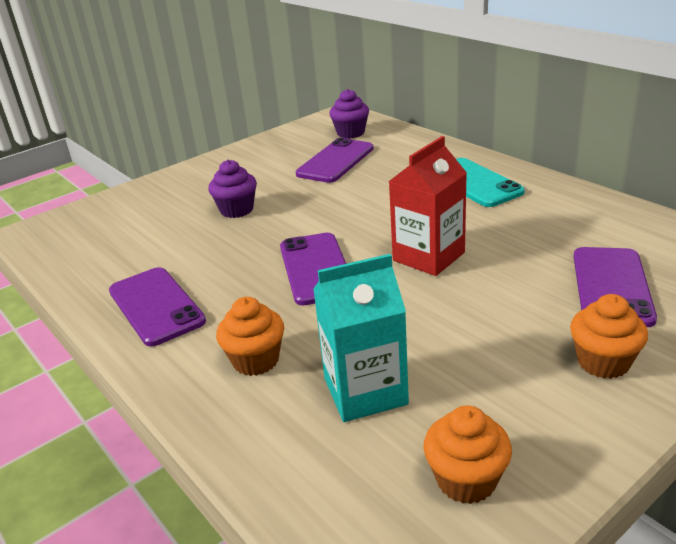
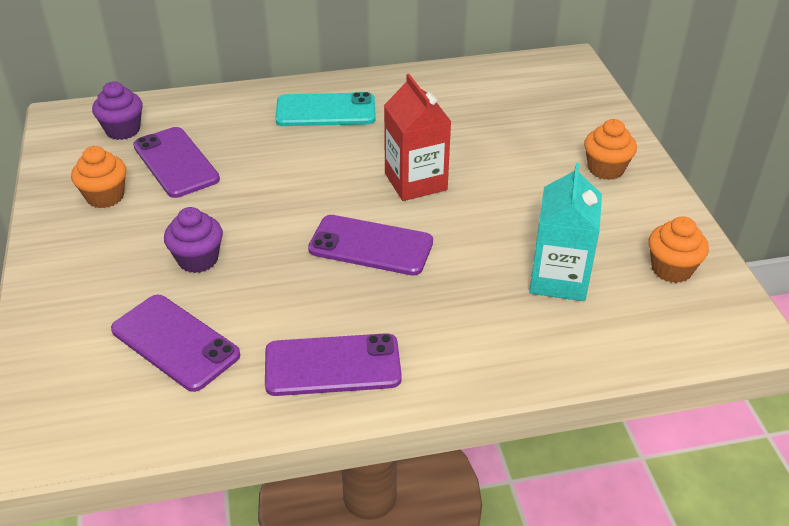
camera: 65 degrees left, 10 degrees up
(256, 360) = (476, 323): orange cupcake -> orange cupcake (105, 196)
(611, 286) = (533, 126): purple phone -> purple phone (175, 342)

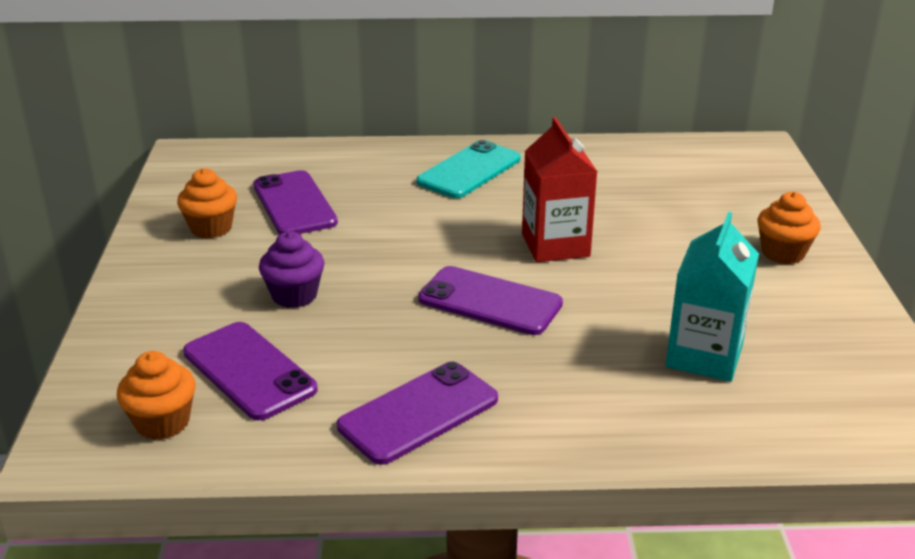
camera: 10 degrees right, 10 degrees down
(123, 130) = (246, 170): purple cupcake -> none
(325, 111) = (469, 170): turquoise phone -> turquoise phone turned 60 degrees counterclockwise
(332, 365) = (418, 413): purple phone -> purple phone turned 45 degrees counterclockwise
(671, 269) = (845, 360): orange cupcake -> orange cupcake (162, 422)

